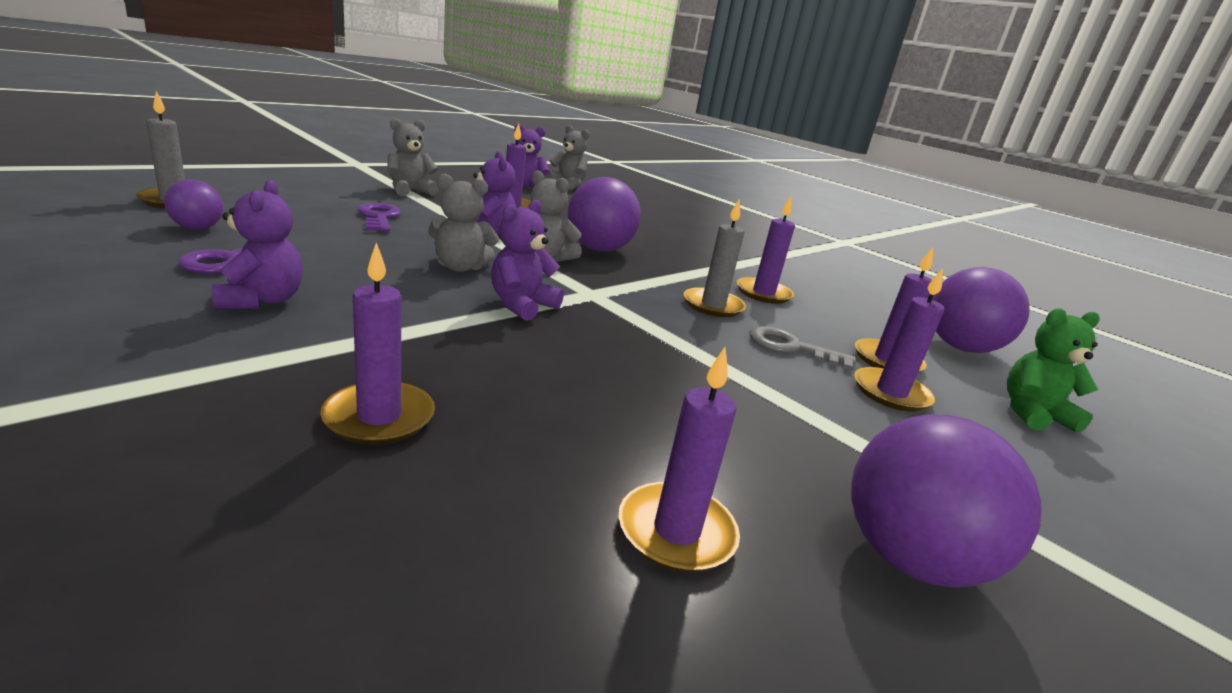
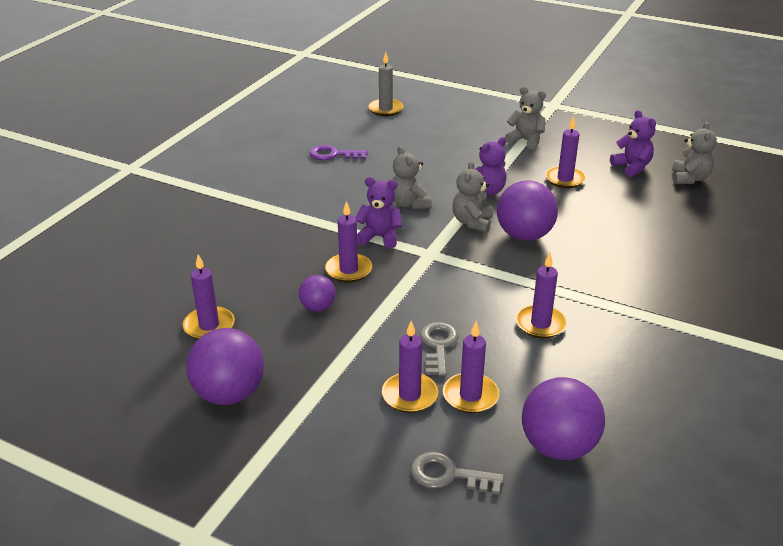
camera: 75 degrees right, 10 degrees up
(197, 228) = (360, 131): purple ball -> purple ball (318, 307)
(262, 300) = (303, 179): purple teddy bear -> none
(379, 217) = (453, 155): purple key -> none
(379, 417) = (235, 241): purple candle -> purple candle (348, 270)
(713, 305) = (476, 303): grey candle -> none
(1032, 414) = (448, 475): green teddy bear -> grey key

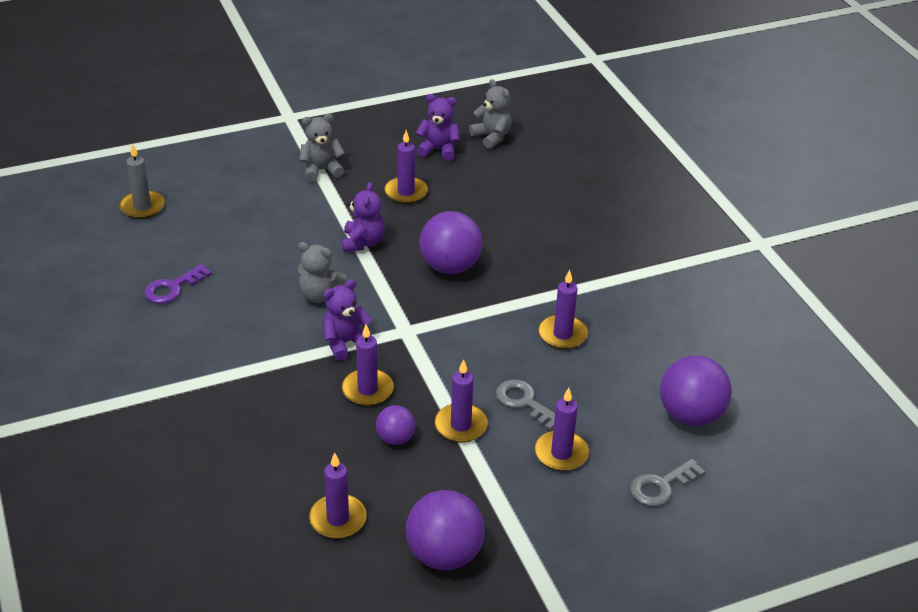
camera: 50 degrees left, 5 degrees up
(470, 396) = (597, 423): purple candle -> purple candle (461, 425)
(472, 222) = (395, 280): grey teddy bear -> none

